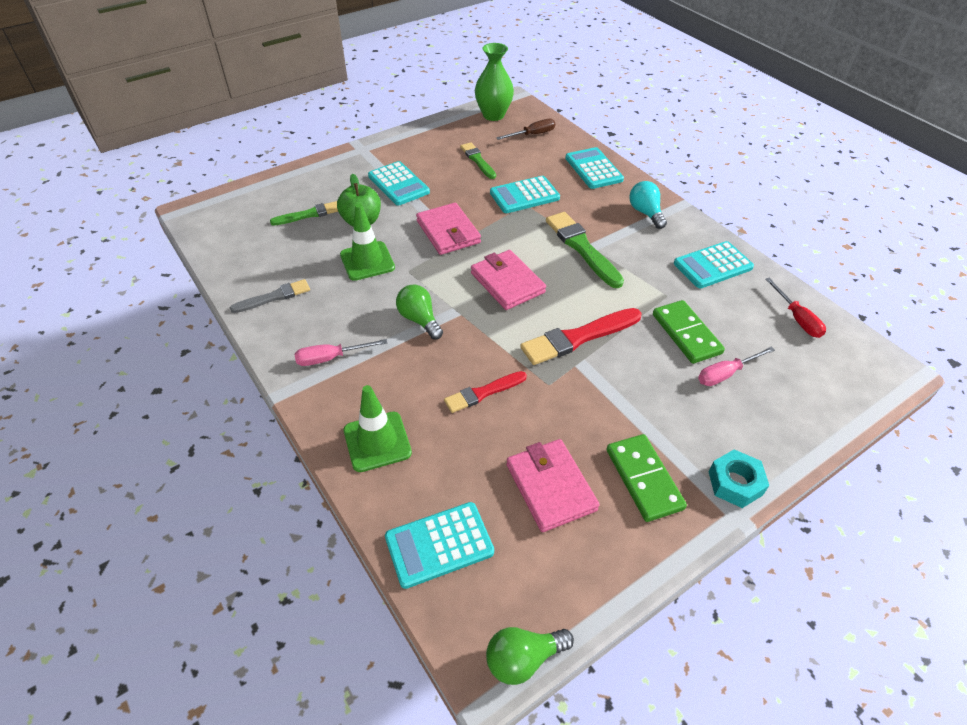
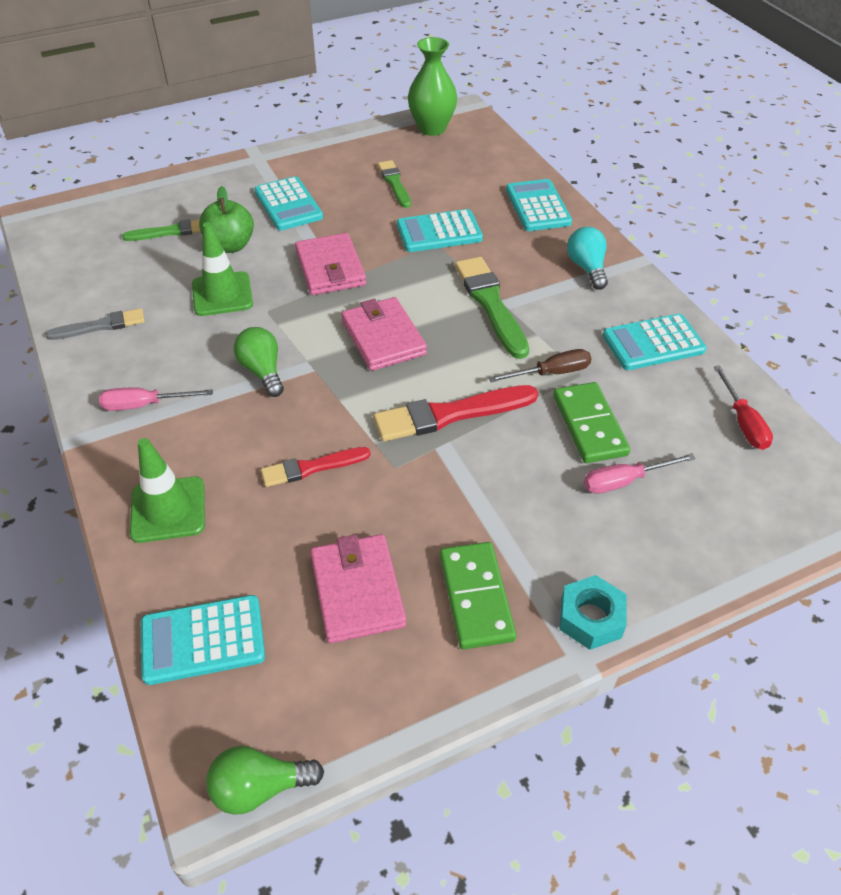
camera: 10 degrees right, 0 degrees up
(532, 135) = (473, 157): brown screwdriver -> brown screwdriver (551, 373)

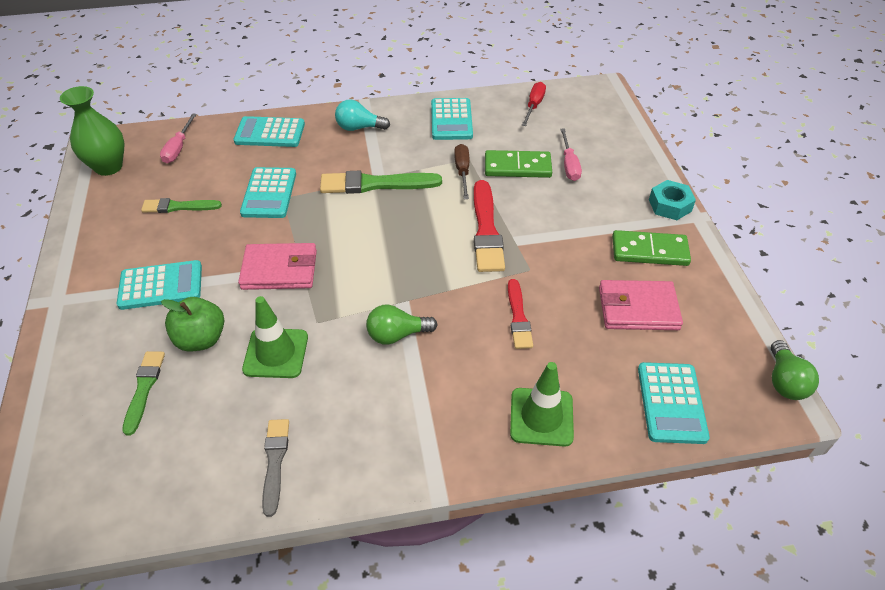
camera: 75 degrees left, 0 degrees up
(144, 405) = (409, 427): pink screwdriver -> pink screwdriver (178, 148)
(383, 338) = (387, 251): pink wallet -> none
(743, 422) = (534, 106): red screwdriver -> red screwdriver turned 75 degrees counterclockwise

